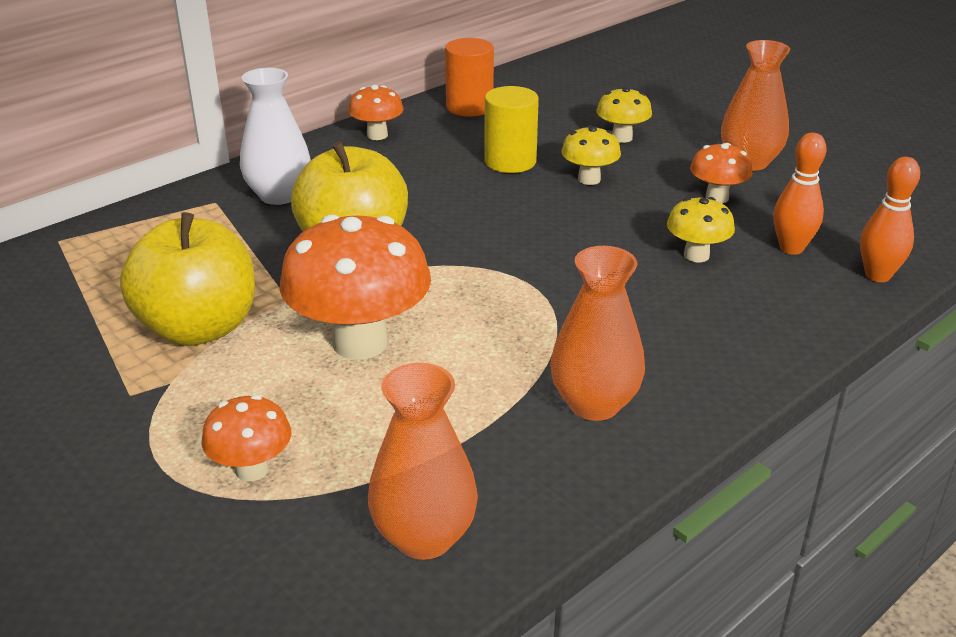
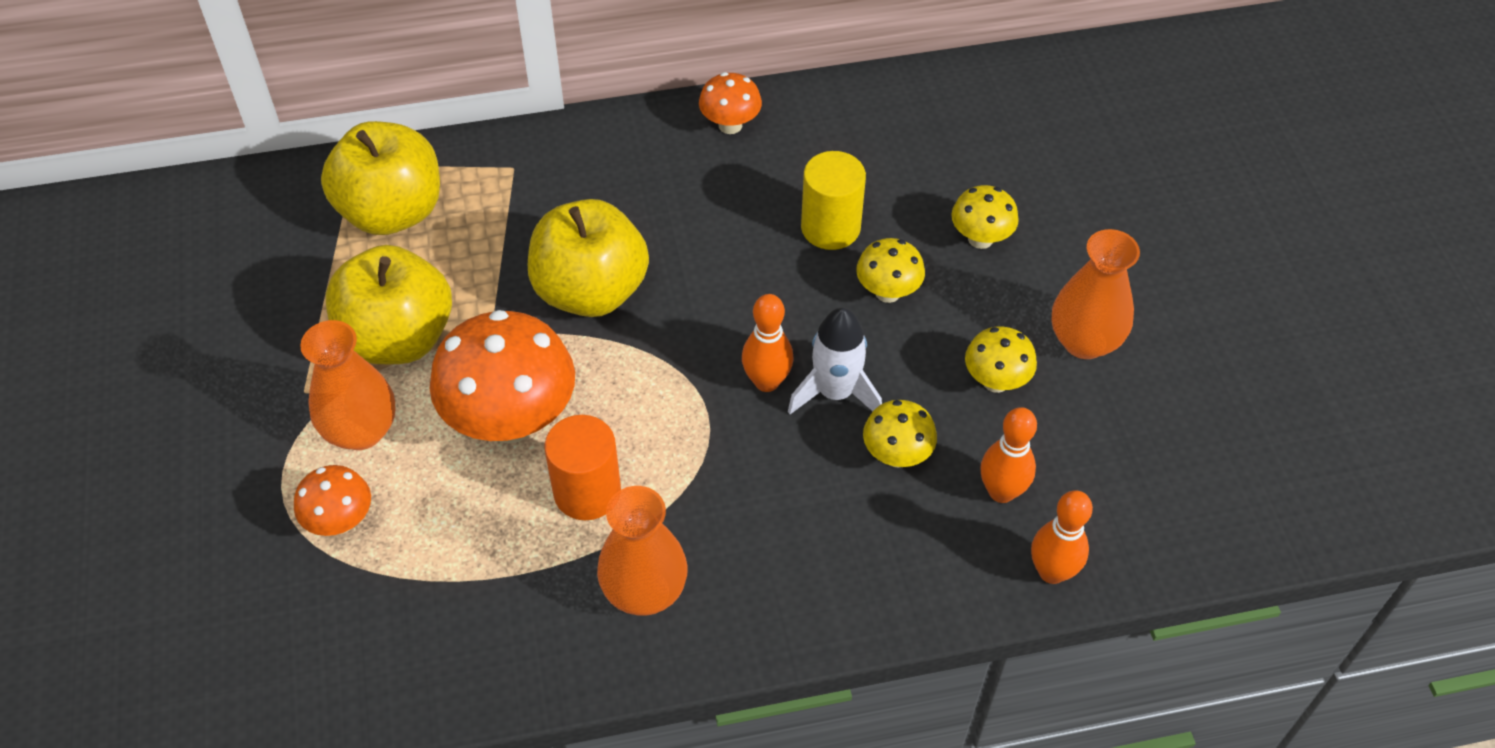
camera: 30 degrees right, 20 degrees up
(122, 256) = (392, 211): none -> yellow apple
(279, 195) = (575, 183): white vase -> none
(424, 537) = (414, 655): orange vase -> orange vase (361, 431)
(469, 107) = (859, 115): orange cylinder -> orange cylinder (587, 492)
(553, 250) = (766, 381): none -> orange bowling pin
(612, 239) = (835, 392): none -> white rocket
(717, 197) = (995, 381): orange mushroom -> yellow mushroom

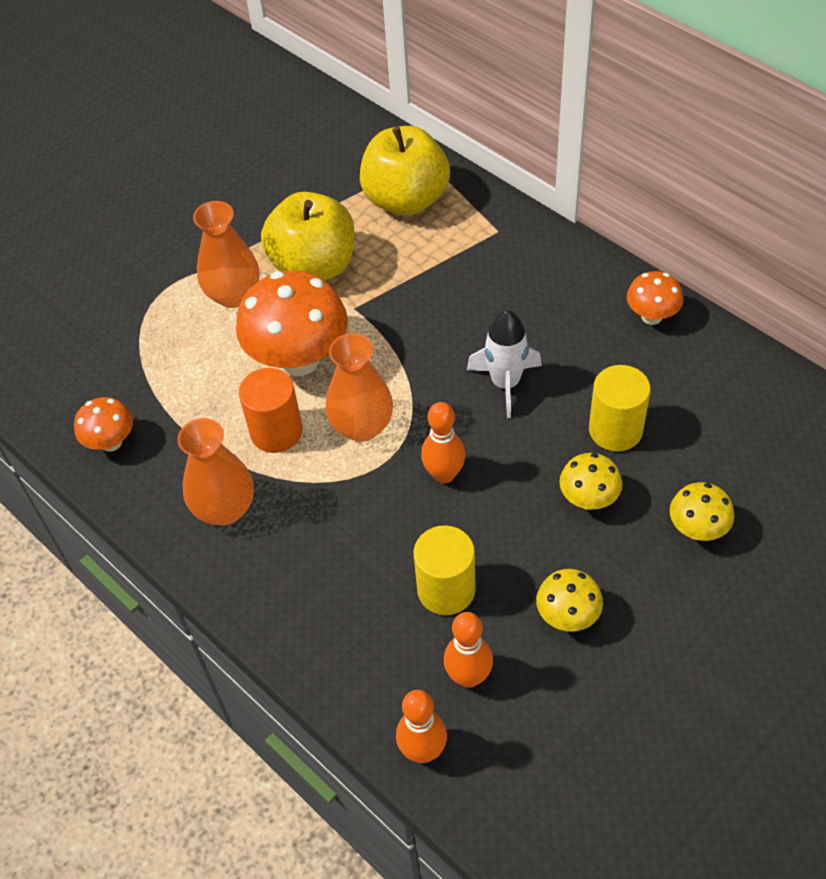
camera: 60 degrees right, 0 degrees up
(340, 521) = (164, 328): orange mushroom -> orange mushroom (111, 442)
(591, 291) = (434, 334): yellow apple -> none
(835, 392) = (469, 520): white rocket -> white rocket (505, 383)
(896, 455) = (446, 589): yellow mushroom -> yellow cylinder
(1084, 341) = (661, 657): orange vase -> orange vase (362, 426)

